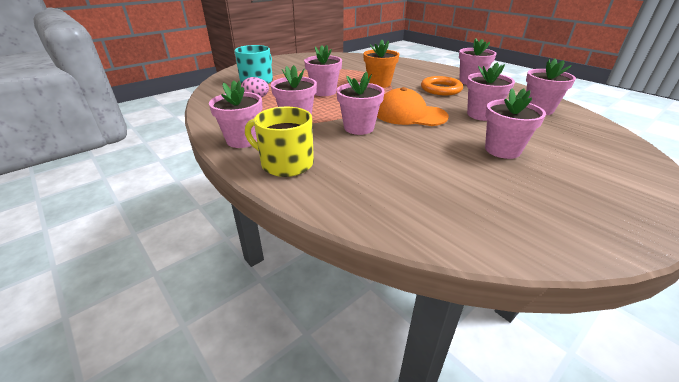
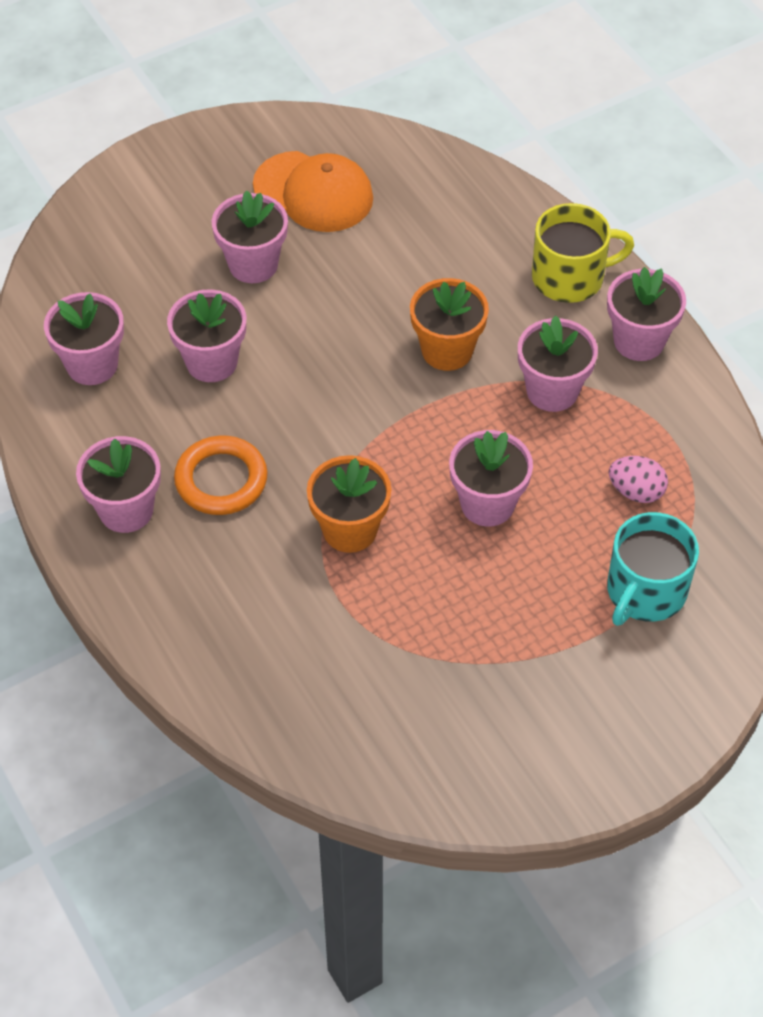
camera: 170 degrees left, 20 degrees up
(286, 163) = (570, 277): yellow mug -> yellow mug turned 45 degrees counterclockwise
(359, 128) = (447, 350): pink flower pot -> orange flower pot
(410, 114) = (341, 381): orange cap -> orange cap (313, 192)

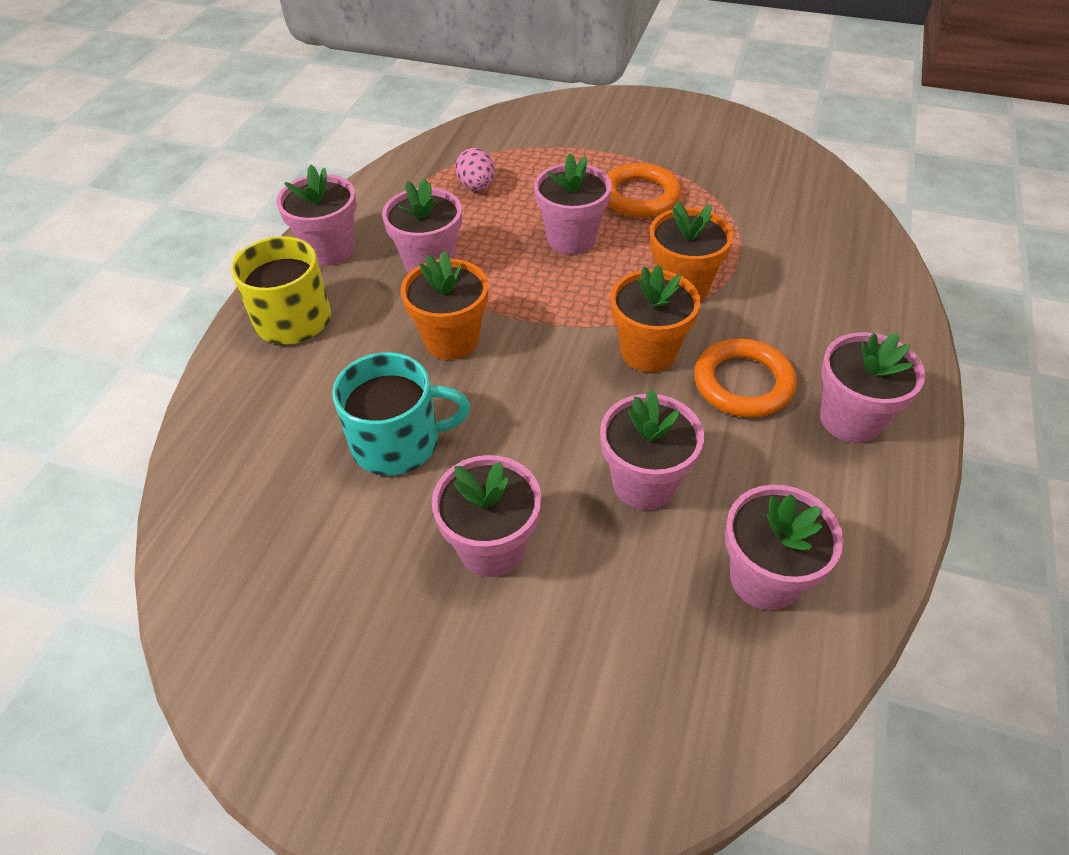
camera: 130 degrees left, 5 degrees down
(309, 451) = (648, 352): none -> orange flower pot
(313, 192) = (335, 574): orange cap -> none
(495, 600) = (639, 196): none -> orange ring
(645, 591) = (550, 149): turquoise mug -> turquoise mug (398, 442)

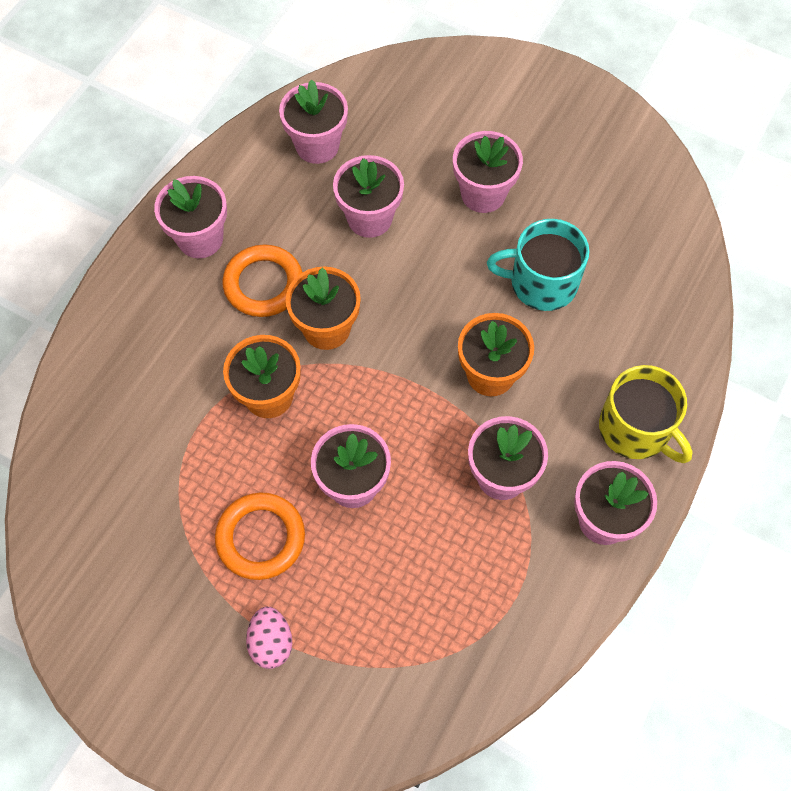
camera: 170 degrees left, 15 degrees up
(477, 186) = (437, 596): pink egg -> pink egg (271, 642)

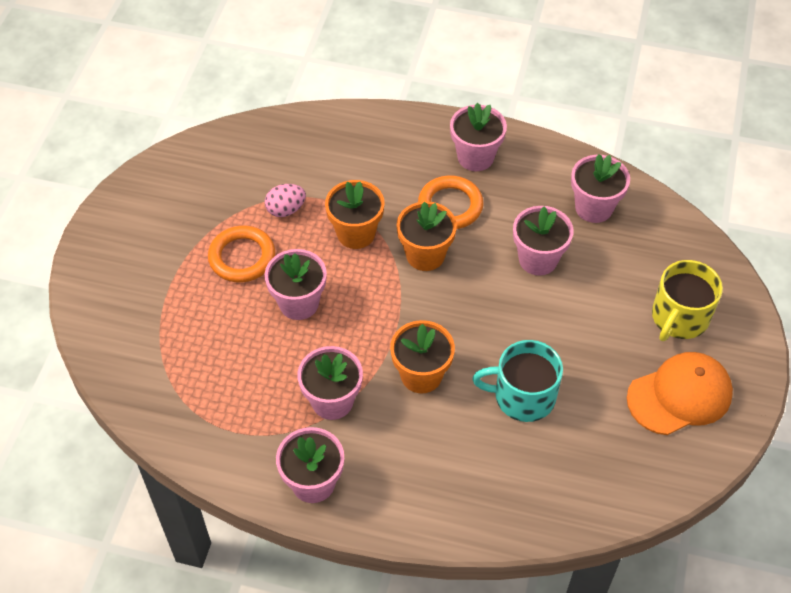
camera: 75 degrees right, 10 degrees down
(271, 642) = (166, 283): pink egg -> pink egg (286, 210)
(483, 194) = (596, 334): pink flower pot -> none
(542, 283) = (523, 396): turquoise mug -> turquoise mug turned 75 degrees counterclockwise
(574, 146) = (680, 395): none -> orange cap
(635, 429) = (404, 494): yellow mug -> yellow mug (679, 317)

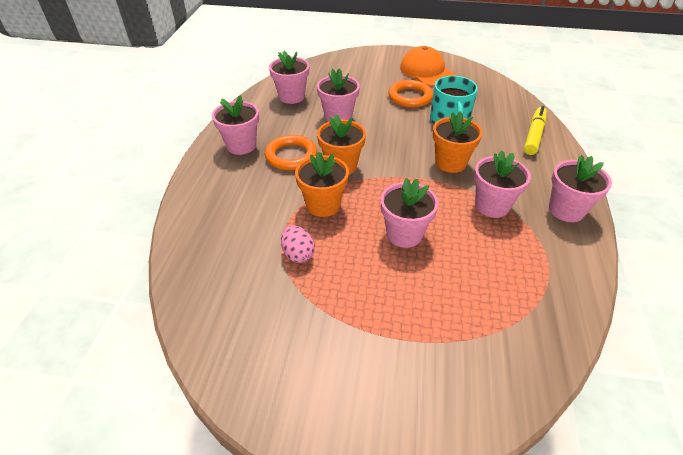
camera: 95 degrees left, 10 degrees down
(242, 257) = (360, 281): orange ring -> orange ring (410, 97)
(480, 502) = (534, 135): none -> yellow marker
(679, 317) = (373, 71): yellow mug -> none

